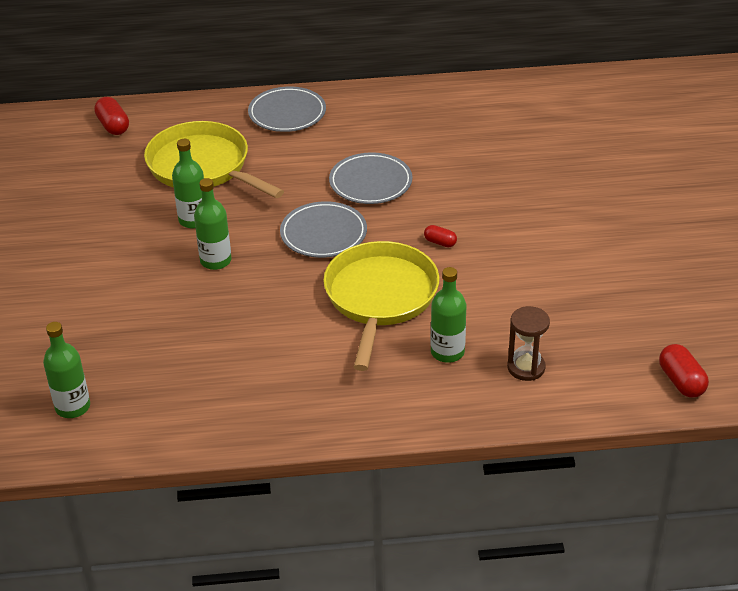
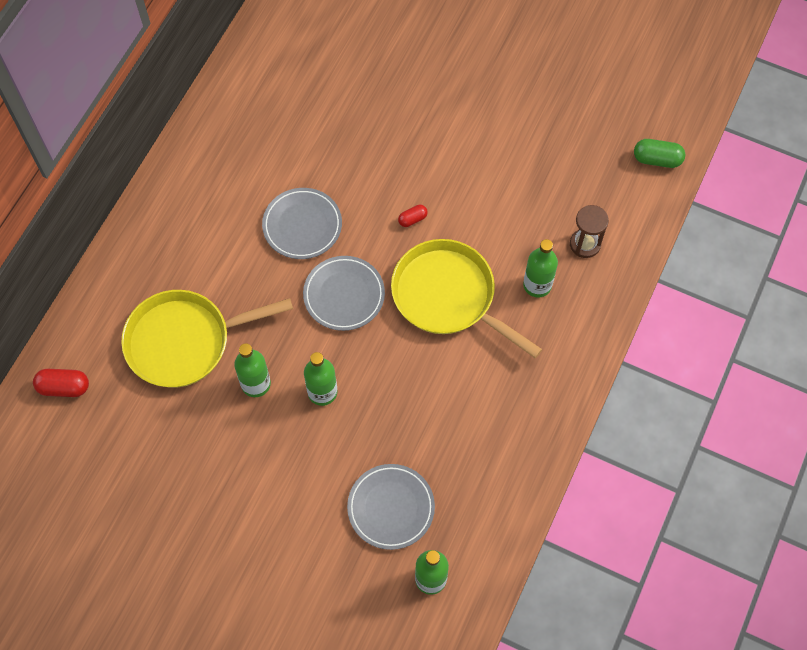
camera: 60 degrees left, 25 degrees up
(287, 113) = (156, 236): grey plate -> grey plate (391, 508)
(681, 381) = (657, 159): red capsule -> green capsule

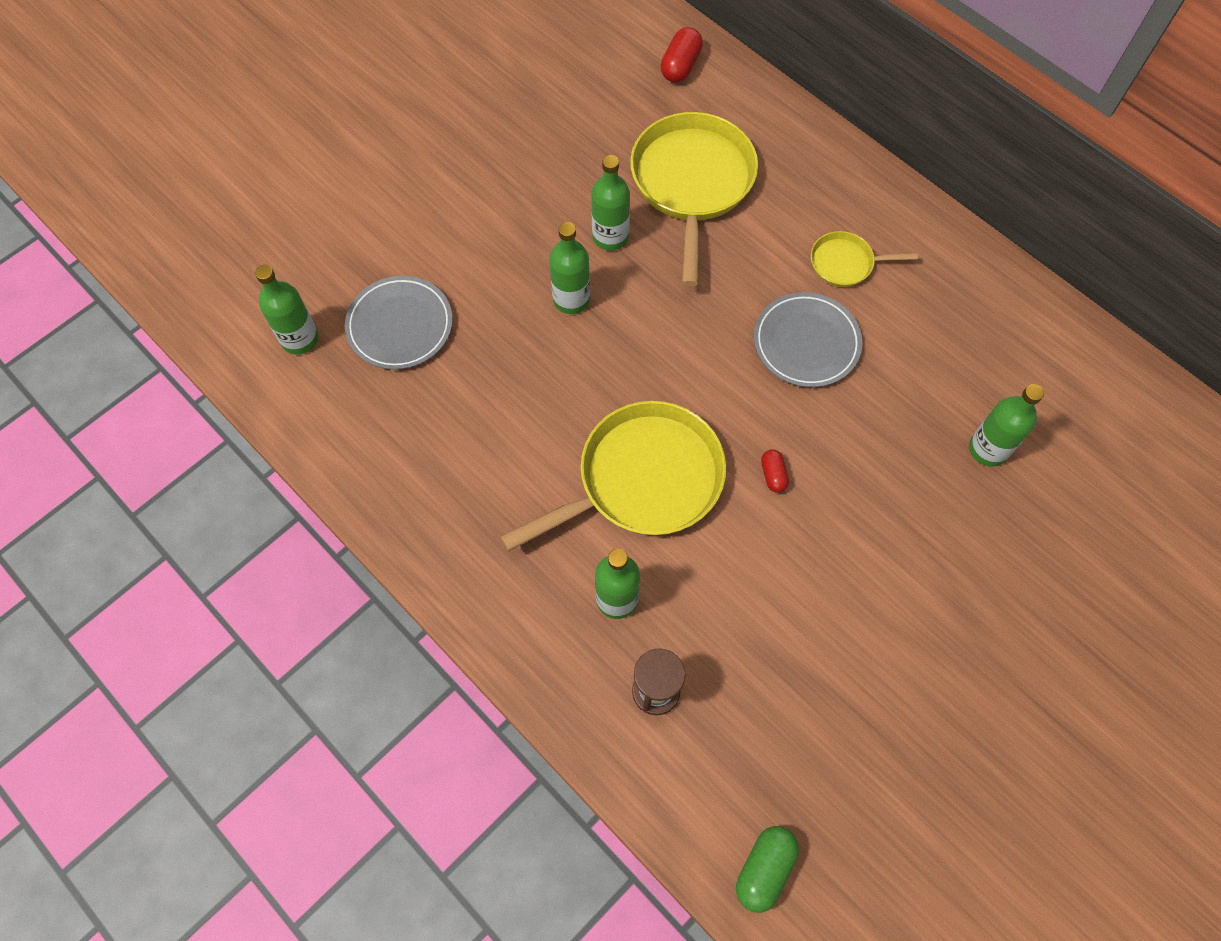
camera: 110 degrees right, 0 degrees up
(225, 217) = (845, 263): none -> yellow pan
(344, 102) = (988, 449): none -> green bottle
(344, 295) = (690, 360): grey plate -> none

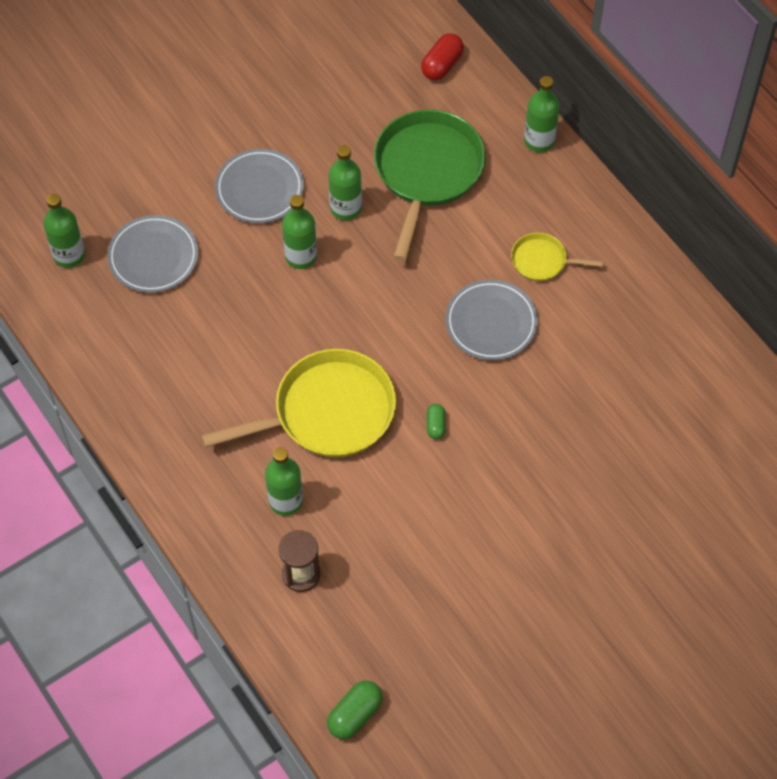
camera: 10 degrees right, 5 degrees down
(508, 230) = (259, 189): none -> grey plate
(692, 183) = (427, 172): yellow pan -> green pan
(773, 475) = (435, 425): red capsule -> green capsule
(988, 449) = (620, 433): green bottle -> green bottle (539, 141)

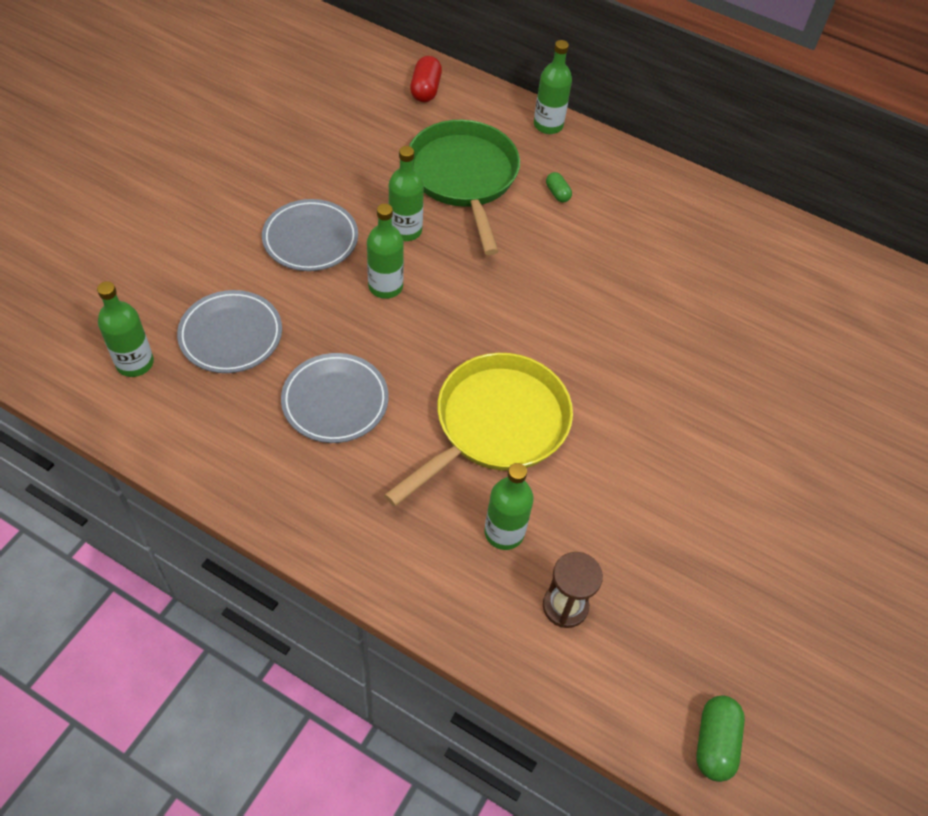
camera: 30 degrees left, 5 degrees down
(435, 425) = (609, 399): green capsule -> green capsule (557, 193)
(491, 323) = (602, 287): grey plate -> grey plate (335, 401)
(542, 261) = (613, 220): yellow pan -> none

